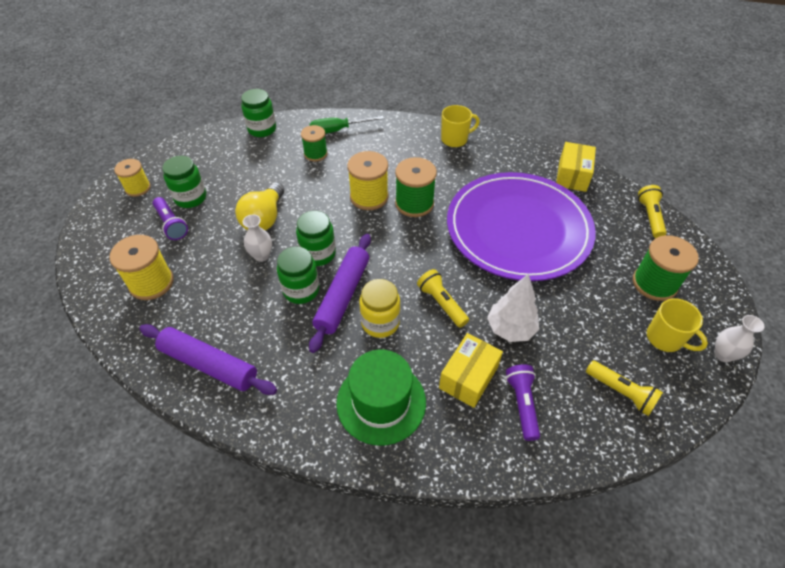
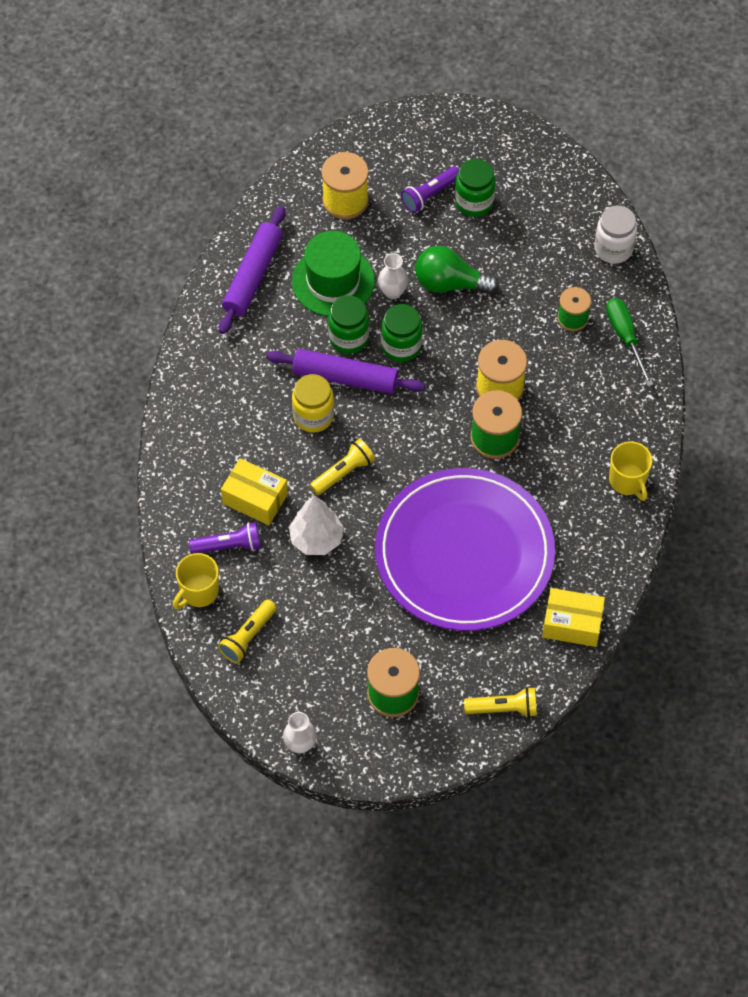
camera: 85 degrees right, 10 degrees up
(138, 188) = (483, 145): yellow spool -> none
(262, 129) = (613, 248): green jar -> white jar
(264, 218) = (450, 283): yellow light bulb -> green light bulb
(381, 402) = (223, 424): green hat -> green hat (333, 281)
(665, 338) = (316, 690): yellow mug -> yellow mug (198, 592)

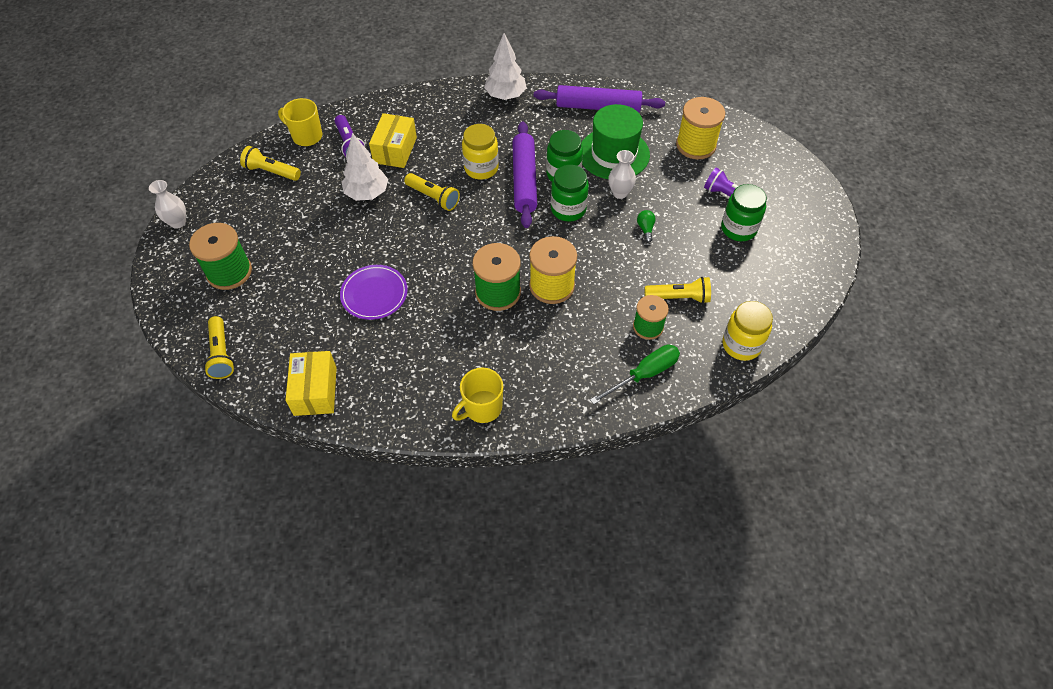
camera: 75 degrees right, 5 degrees down
(201, 365) = (505, 96): none -> white tree
(450, 283) = (645, 229): green light bulb -> green light bulb, size x0.43
(464, 553) = (374, 294): purple plate -> purple plate, size x0.41
(545, 281) = (679, 297): none -> yellow flashlight
(613, 248) = (741, 345): white jar -> yellow jar

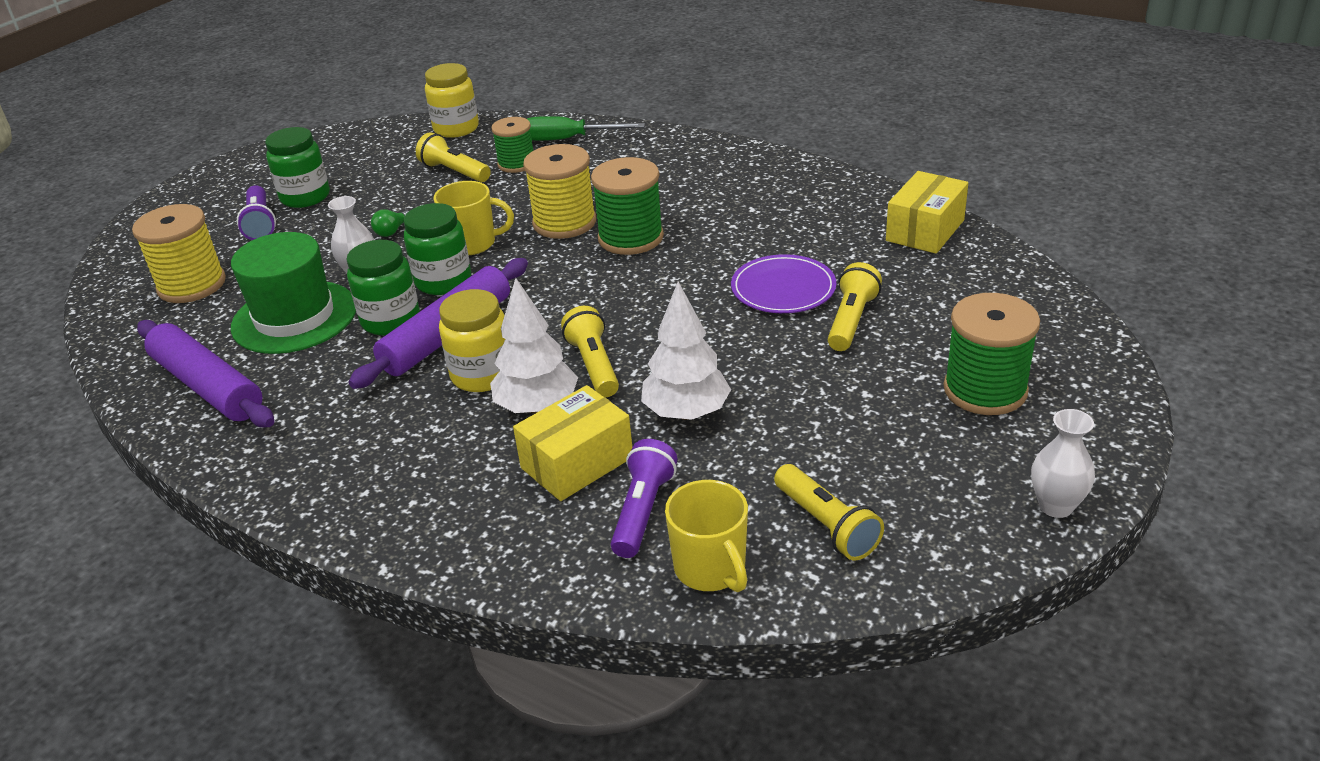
camera: 140 degrees left, 20 degrees down
(221, 354) = (1035, 300): yellow flashlight -> yellow flashlight (851, 321)
(482, 408) = (749, 166): yellow mug -> yellow mug (473, 243)
(505, 96) = (297, 472): white tree -> white tree (537, 407)

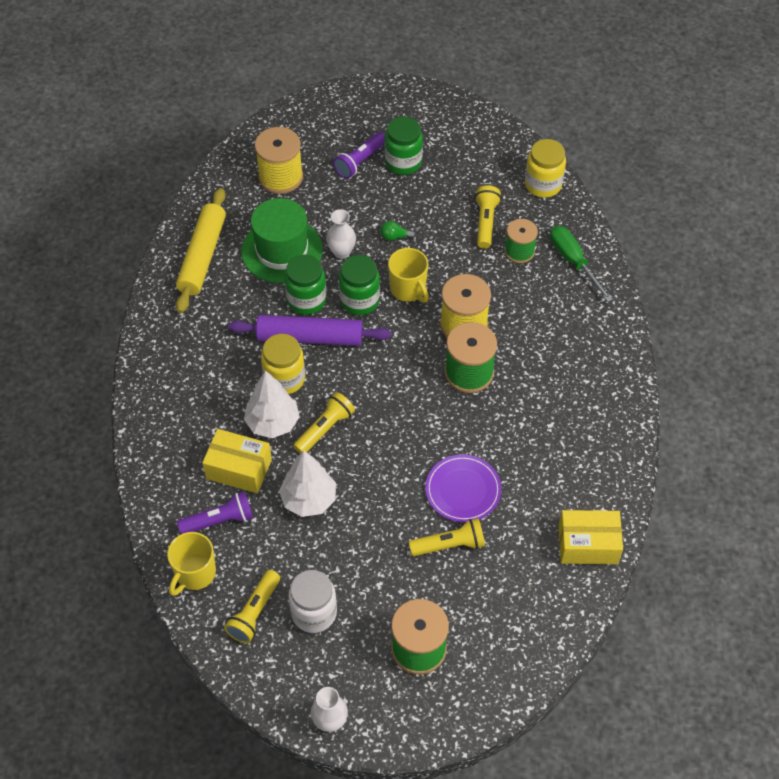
camera: 55 degrees right, 20 degrees up
(207, 386) = (202, 256): purple rolling pin -> yellow rolling pin
(868, 465) = (314, 613): none -> white jar

